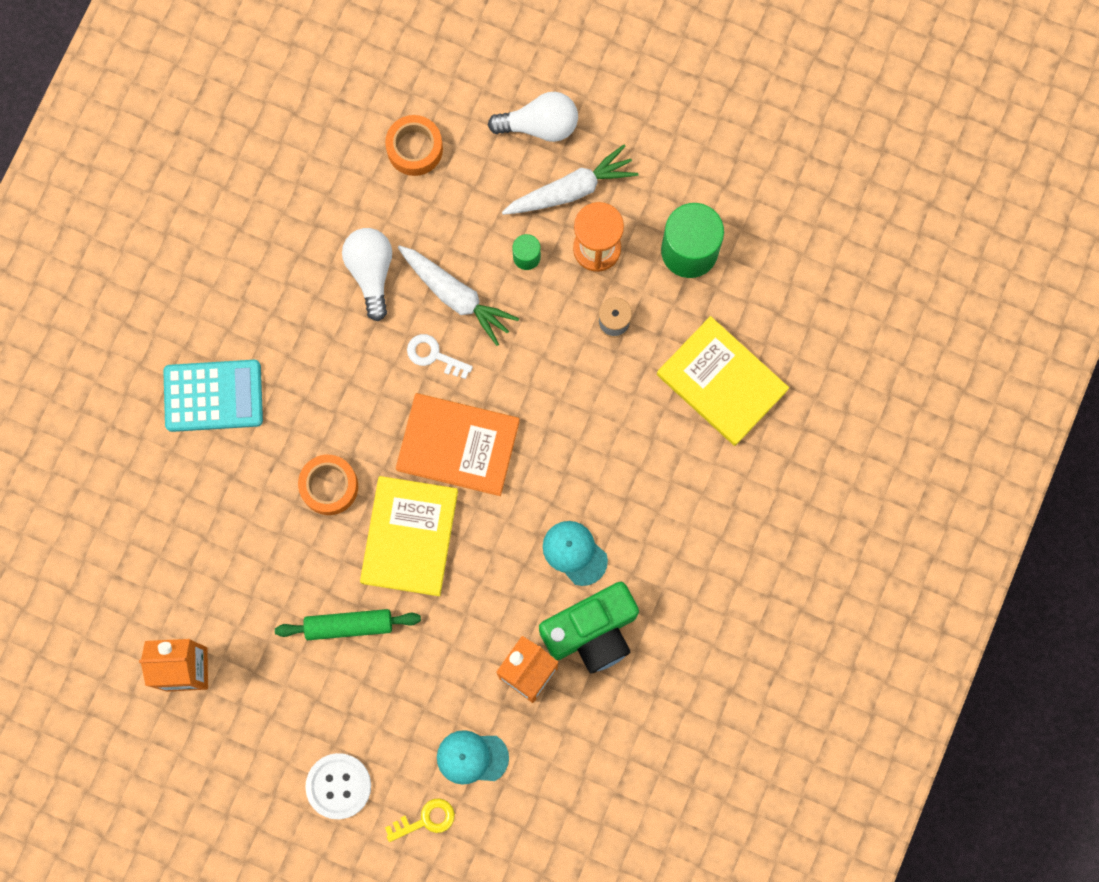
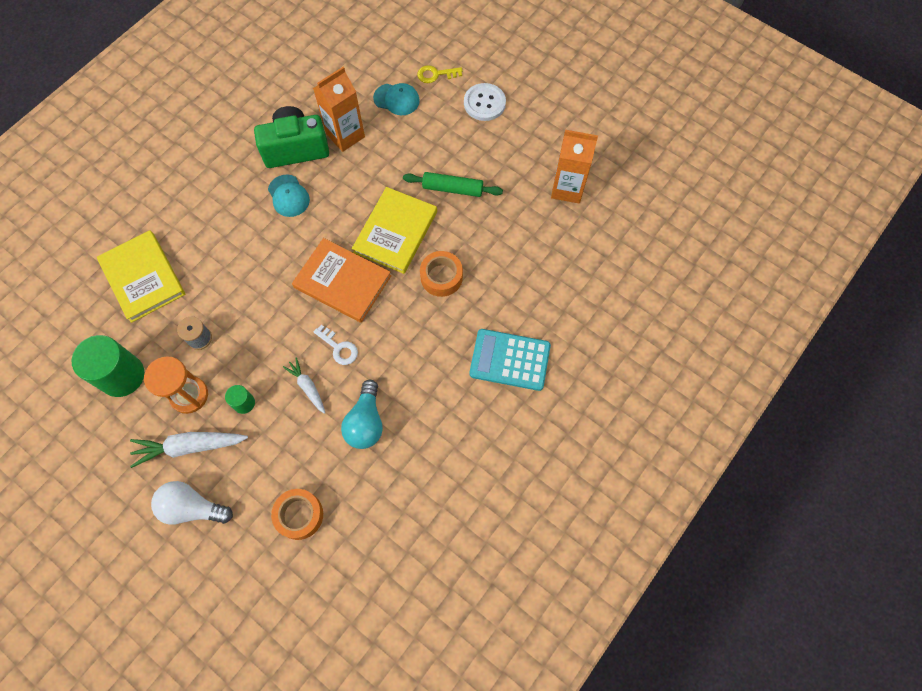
camera: 165 degrees left, 10 degrees down
(371, 272) = (366, 422): white light bulb -> turquoise light bulb
(456, 296) = (307, 387): white carrot -> white carrot, size x0.59

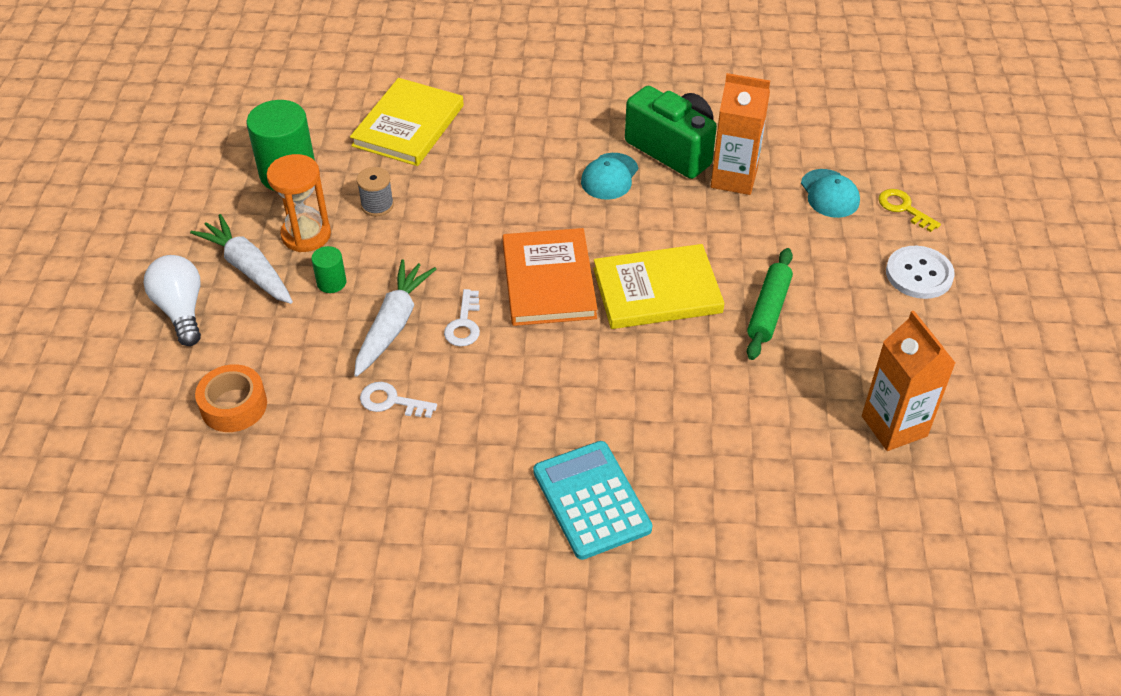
camera: 55 degrees right, 20 degrees down
(307, 387) = (393, 324): white carrot -> white carrot, size x1.69
(366, 422) = (391, 401): turquoise light bulb -> white key
(441, 277) = (640, 367): orange tape -> none
(452, 188) = (768, 310): green rolling pin -> green rolling pin turned 45 degrees clockwise

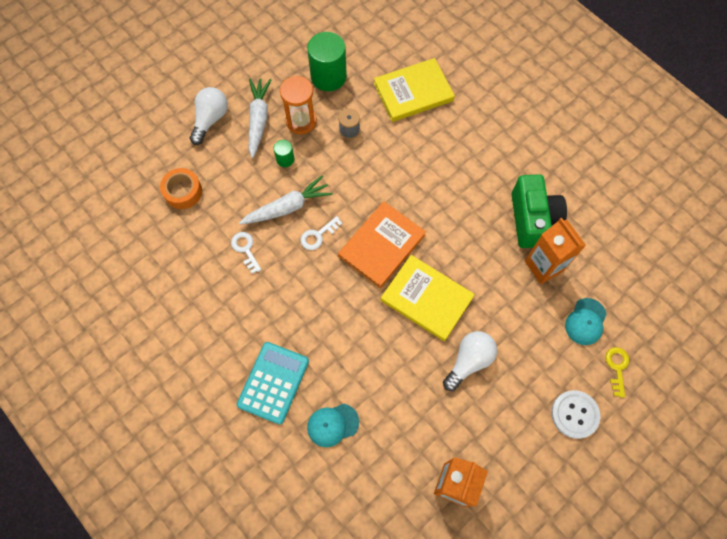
camera: 45 degrees right, 20 degrees up
(609, 176) = (479, 209): turquoise cap -> turquoise cap (332, 425)
(768, 310) = (469, 361): green rolling pin -> white light bulb

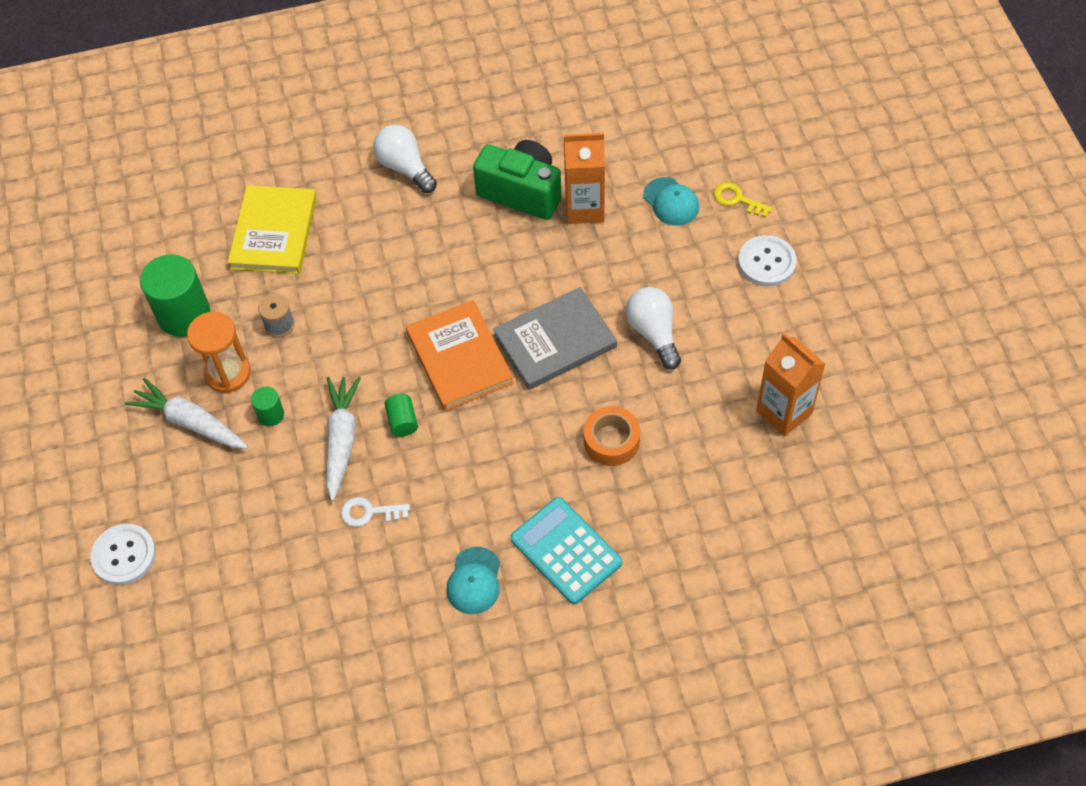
camera: 60 degrees left, 10 degrees down
(158, 133) = (124, 555): none -> white button
(183, 192) = (236, 557): orange tape -> orange tape (611, 441)
(210, 119) = (148, 481): white light bulb -> white light bulb (405, 168)
(318, 235) = (402, 421): white key -> green cylinder
(332, 425) = (653, 506): turquoise cap -> turquoise cap (474, 581)
(426, 299) = (555, 341): yellow book -> grey book

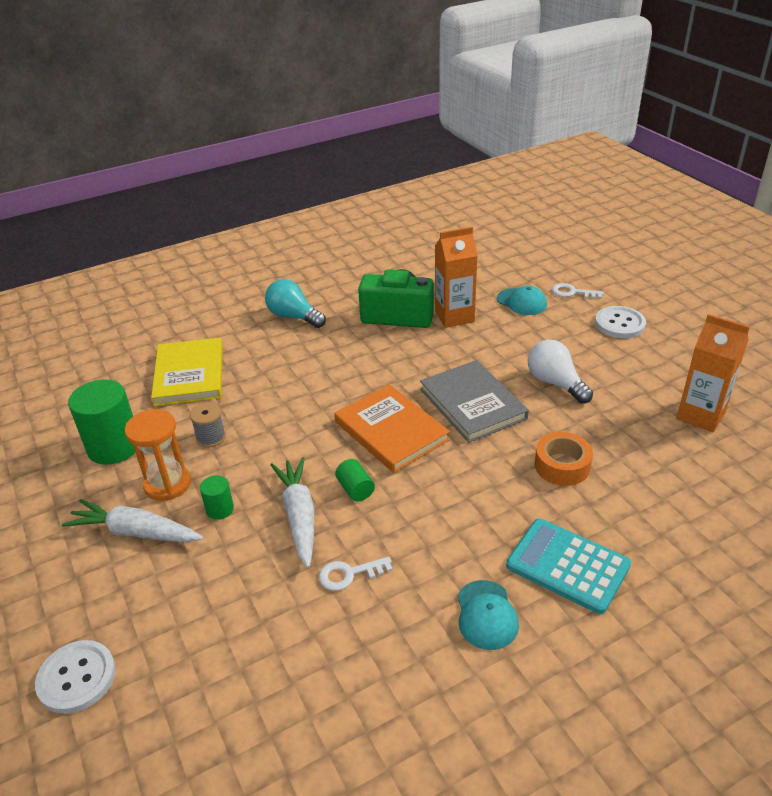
camera: 15 degrees left, 20 degrees down
(405, 168) = (294, 316): white light bulb -> turquoise light bulb
(555, 341) = (472, 403): grey book -> grey book turned 75 degrees counterclockwise
(737, 199) = (572, 292): yellow key -> white key

